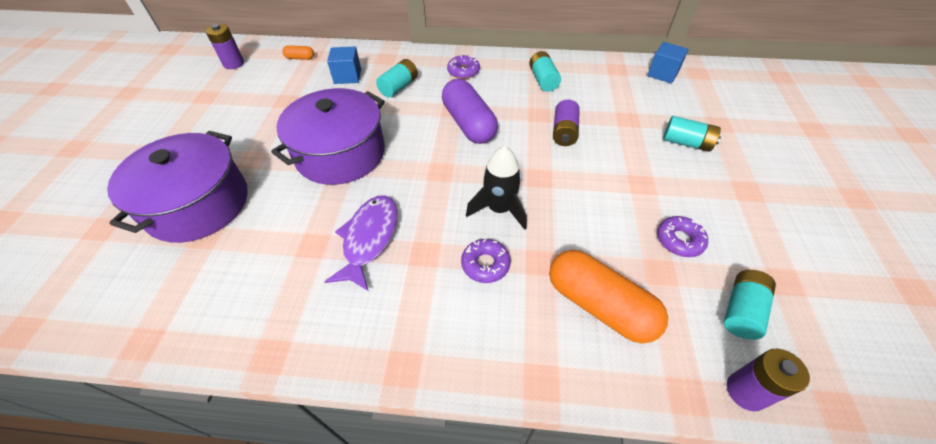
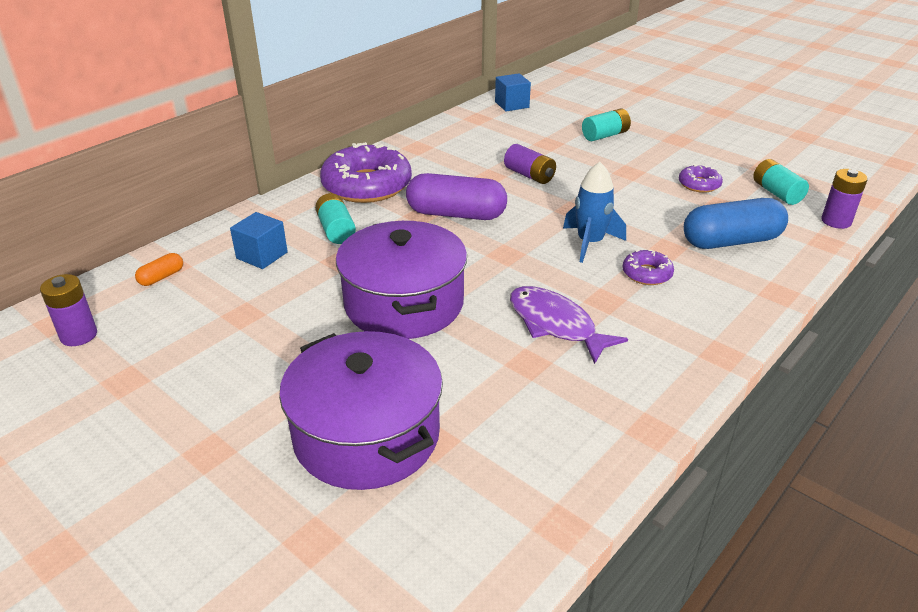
camera: 55 degrees left, 15 degrees down
(463, 71) = (367, 185): purple donut -> purple donut, size x2.13
(499, 209) = (590, 243): black rocket -> blue rocket
(543, 80) = (443, 154): turquoise battery -> none
(599, 305) = (731, 241): orange capsule -> blue capsule

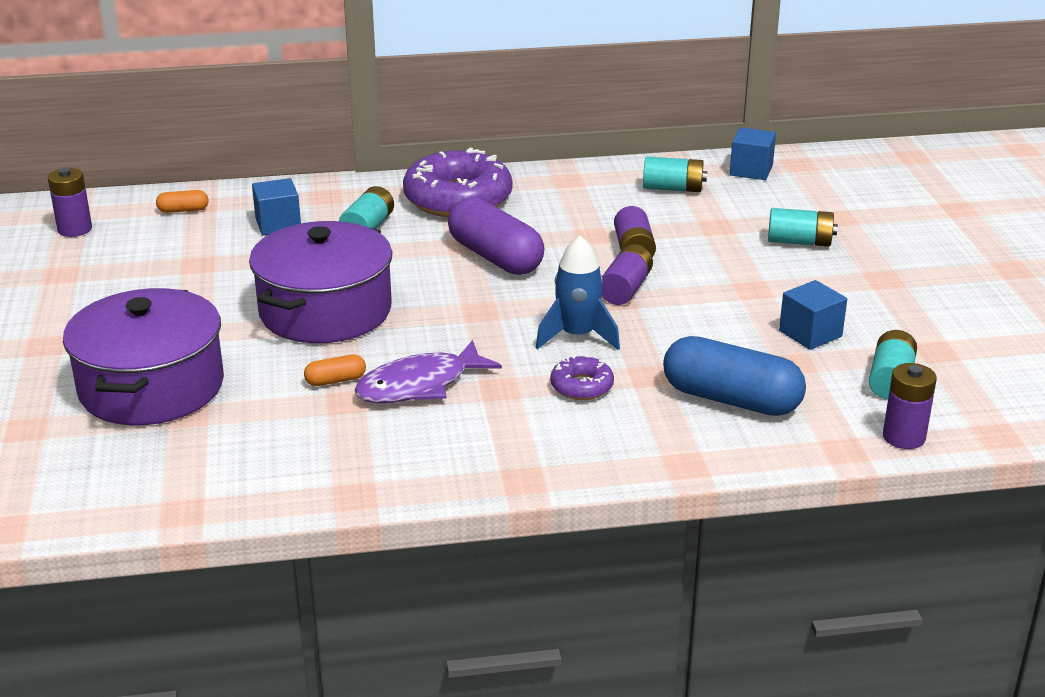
camera: 40 degrees right, 5 degrees down
(488, 130) = (673, 188): none -> turquoise battery
(496, 351) = (335, 380): none -> orange capsule
(555, 324) = (419, 385): purple fish -> purple fish turned 120 degrees counterclockwise
(565, 201) = (625, 289): none -> purple battery
(699, 184) = (810, 333): purple donut -> blue cube

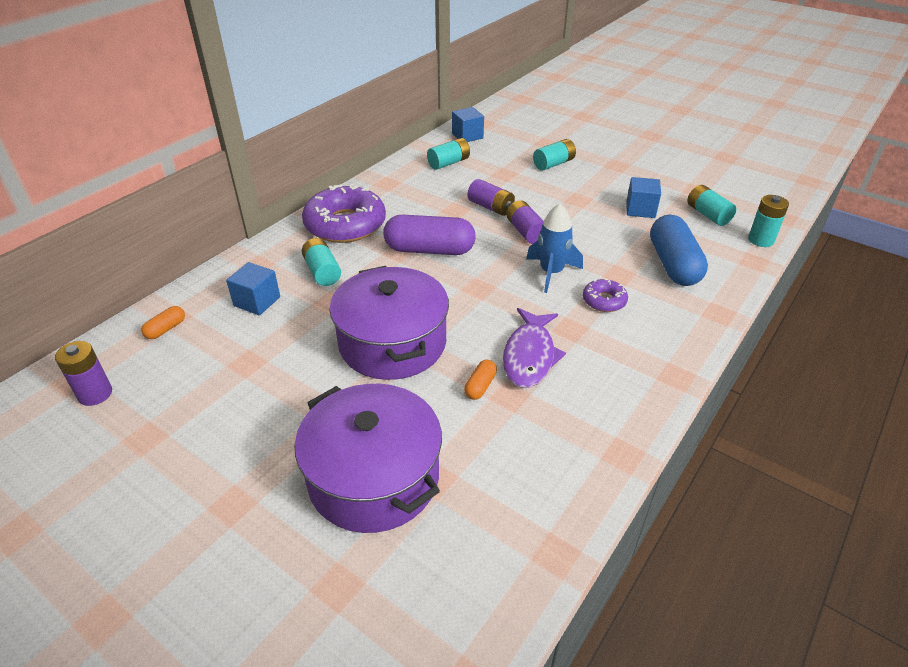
camera: 45 degrees left, 10 degrees up
(731, 399) = (673, 264): blue capsule -> blue capsule turned 75 degrees counterclockwise
(904, 437) = (760, 240): purple battery -> turquoise battery

